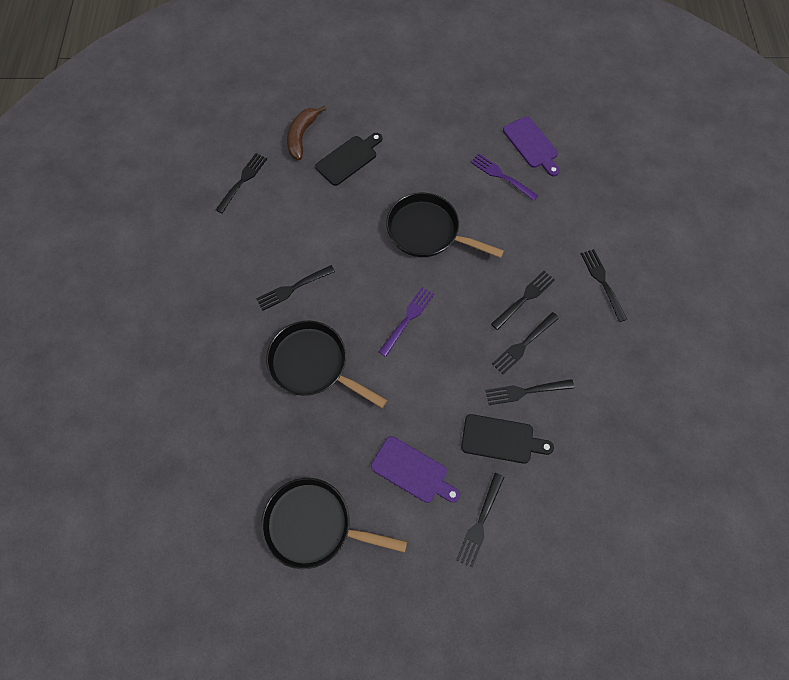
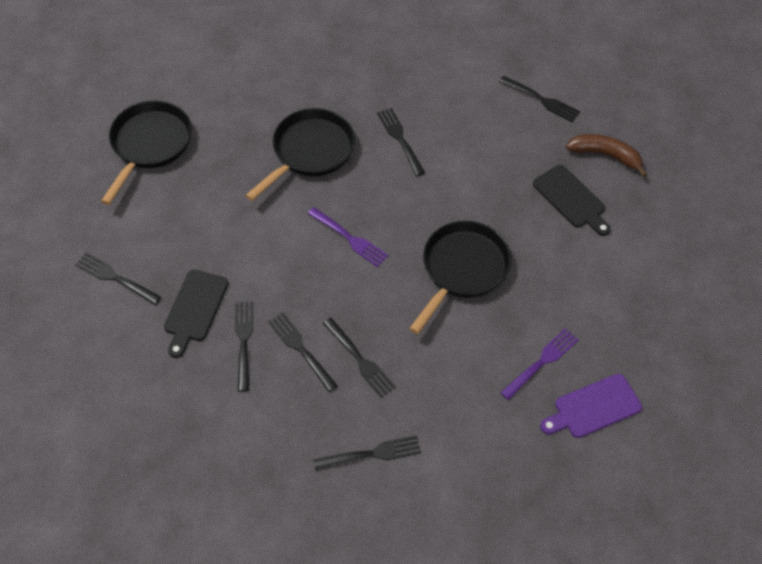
camera: 95 degrees right, 10 degrees down
(412, 471) = (180, 226): purple cutting board -> none

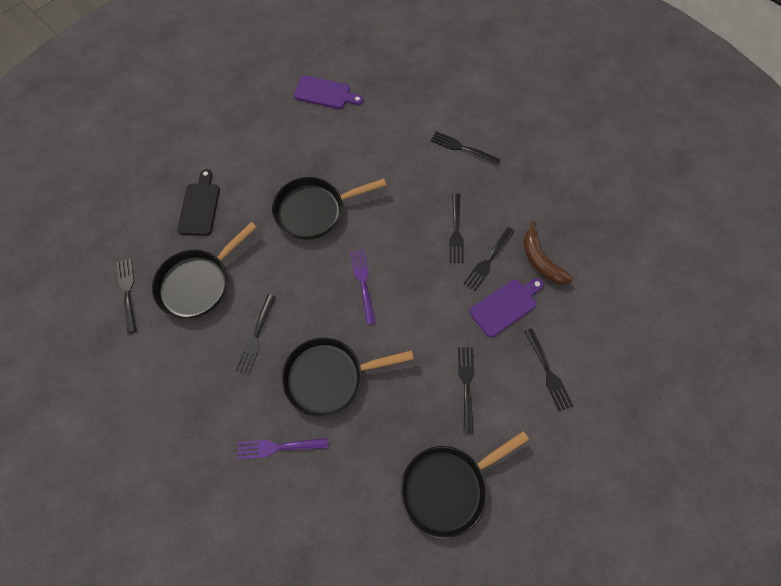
camera: 140 degrees left, 10 degrees up
(195, 309) = (505, 306): black cutting board -> purple cutting board
(359, 359) = (426, 201): black fork -> black fork (466, 386)
(493, 143) = (198, 283): none -> black pan
(541, 362) = (327, 130): purple fork -> purple fork (279, 447)
(605, 155) = (143, 219): brown banana -> brown banana (540, 260)

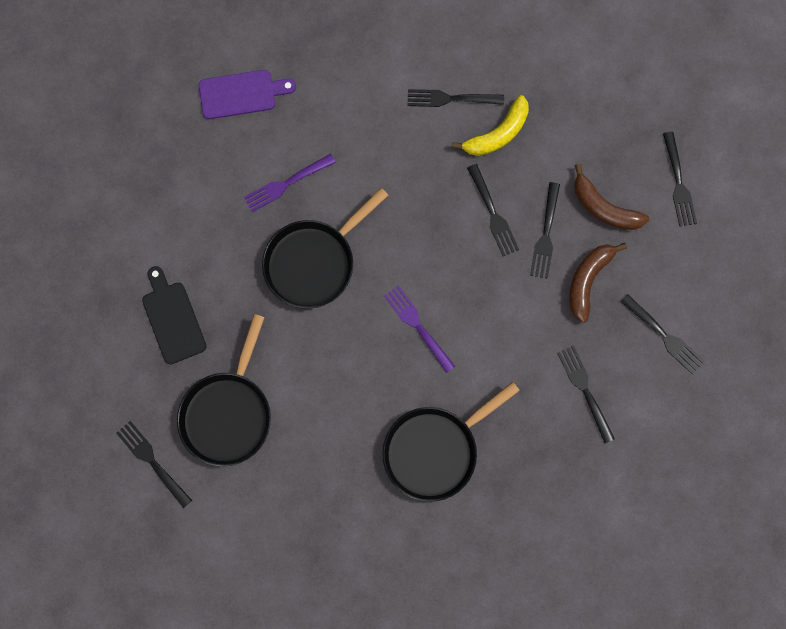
camera: 25 degrees left, 10 degrees up
(256, 336) = (330, 443): black fork -> black fork (678, 182)
(279, 447) = (421, 547): purple fork -> purple fork (287, 183)
(448, 486) = (613, 504): black pan -> none
(484, 182) = (497, 134): none -> yellow banana
(505, 306) = (588, 280): purple cutting board -> brown banana

